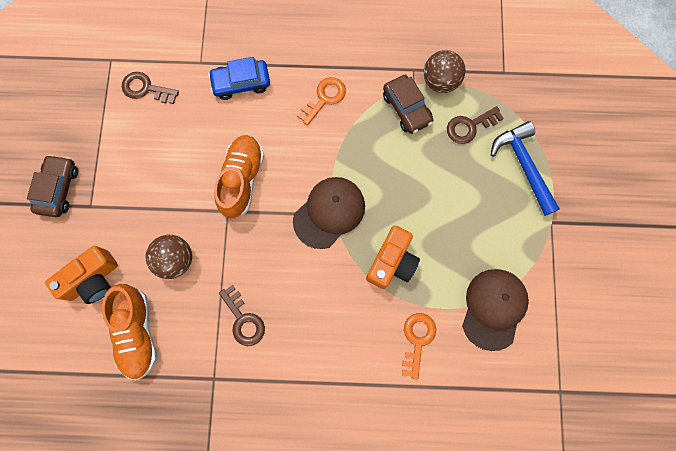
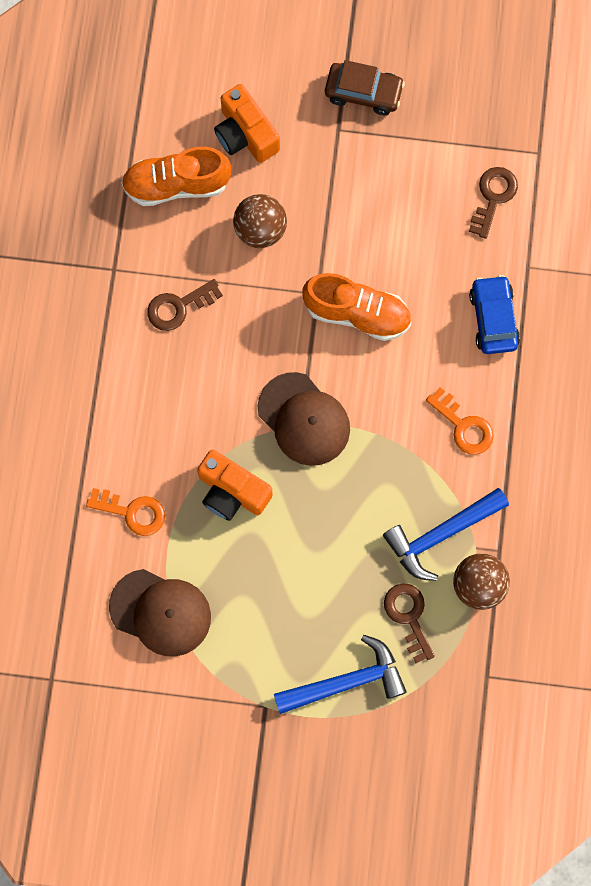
camera: 95 degrees right, 0 degrees up
(406, 108) = (441, 534): brown car -> blue hammer

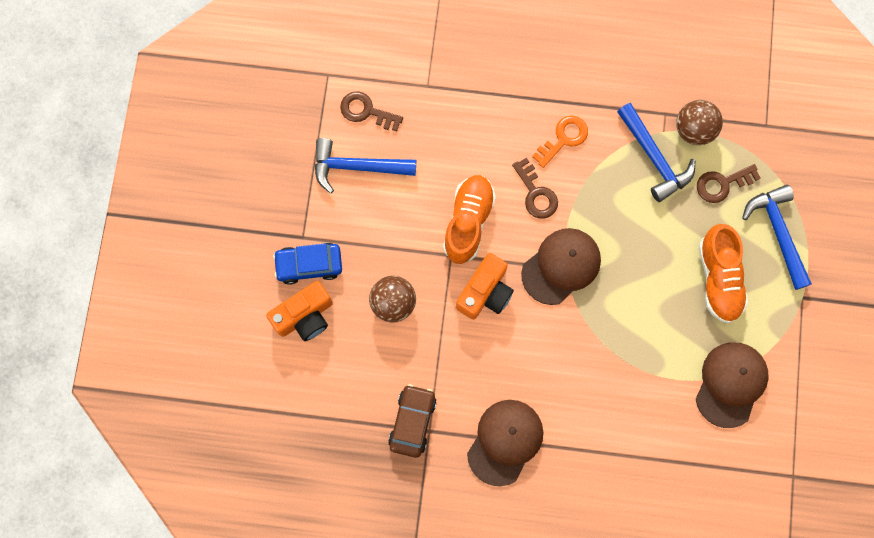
camera: 90 degrees left, 0 degrees up
(99, 352) = (505, 442): none -> brown cap
(132, 512) = (646, 410): orange key -> none
(176, 185) = (351, 376): orange shoe -> orange shoe (718, 278)
(179, 307) = (463, 372): brown key -> brown key (536, 193)
(232, 492) = (625, 325): orange camera -> orange camera (485, 292)
(363, 92) = (269, 215): brown car -> brown car (412, 422)
(423, 188) = (357, 167): none -> blue hammer
(493, 318) = (472, 113): blue car -> blue car (309, 265)

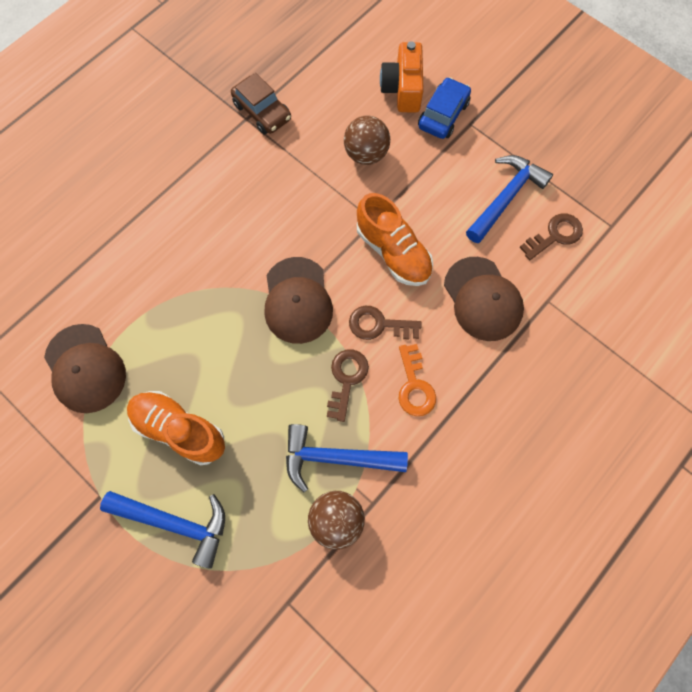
camera: 125 degrees right, 5 degrees down
(485, 292) = (322, 226): orange camera -> none
(505, 442) = (193, 164): brown cap -> brown cap (482, 299)
(722, 184) = (262, 505): brown key -> brown key (346, 379)

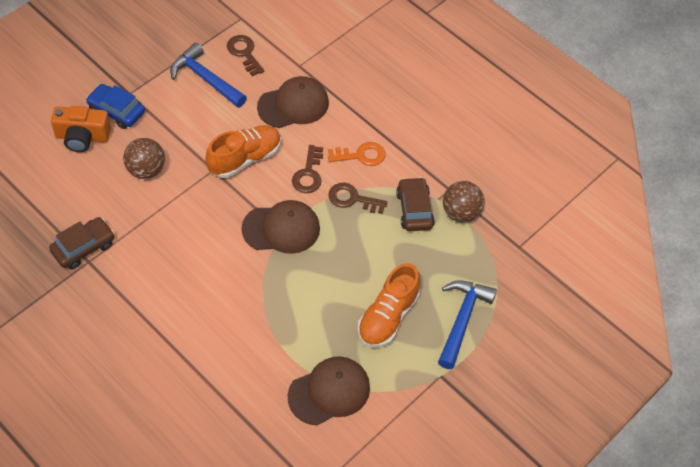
camera: 90 degrees left, 15 degrees down
(336, 457) = (414, 210): blue hammer -> brown car

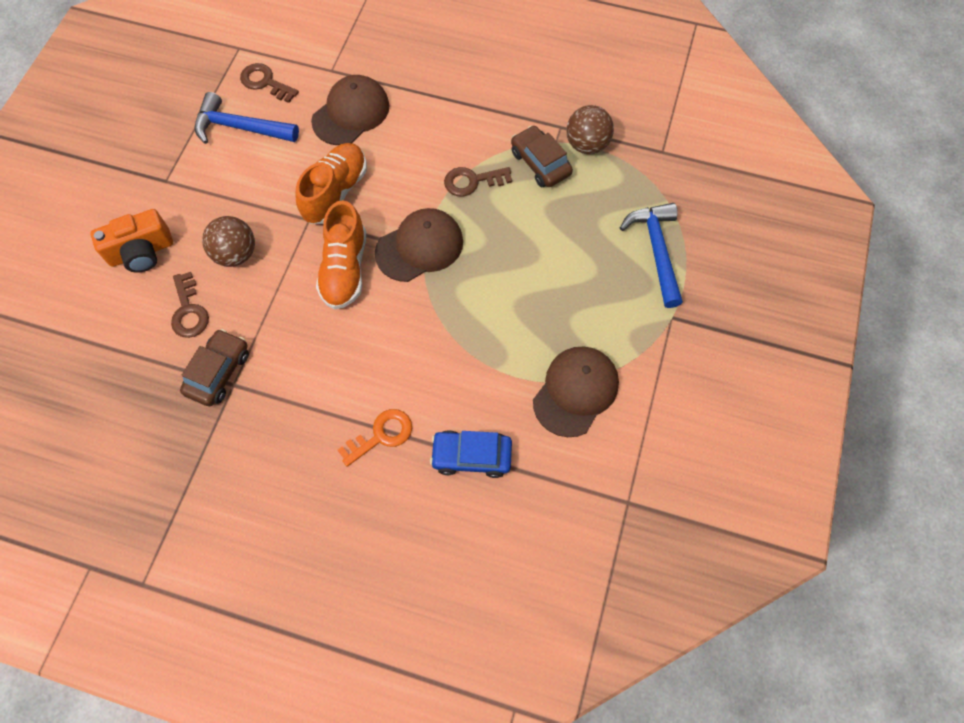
camera: 25 degrees left, 10 degrees up
(116, 111) = (163, 206): blue car -> blue car (471, 456)
(308, 174) = (411, 177): brown key -> brown key (189, 311)
(361, 155) = (452, 133): orange key -> orange key (381, 435)
(388, 317) = (584, 284): orange shoe -> orange shoe (345, 269)

